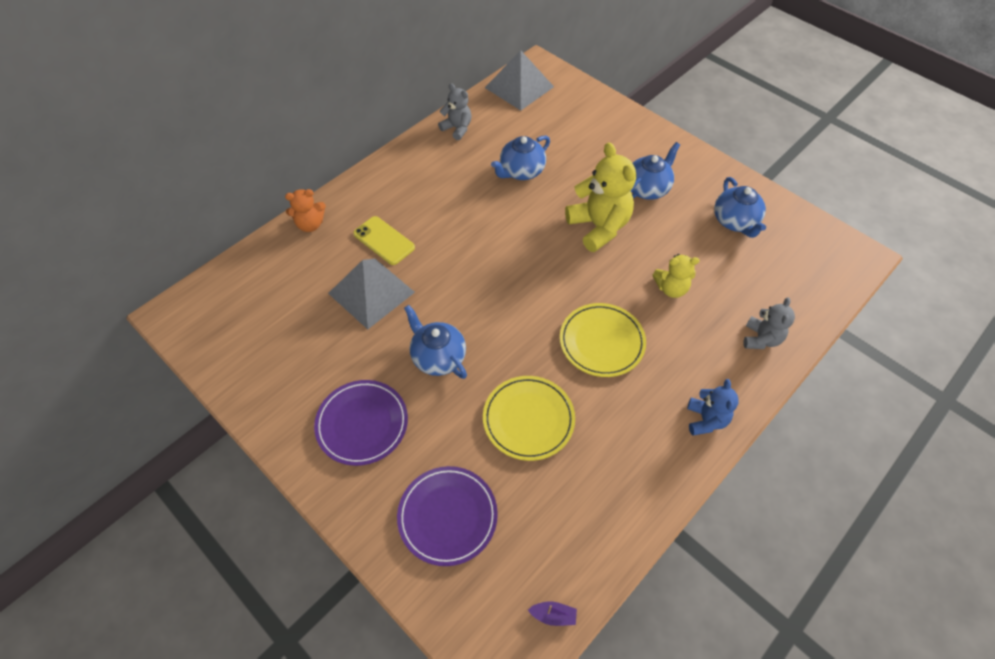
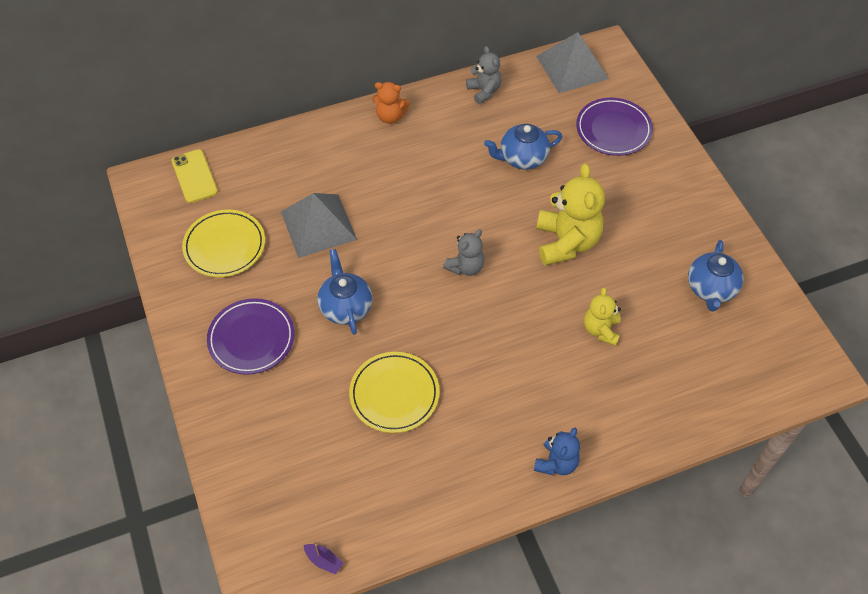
camera: 25 degrees right, 0 degrees up
(310, 224) = (297, 140): orange teddy bear -> orange teddy bear (390, 116)
(384, 241) = (354, 180): yellow phone -> yellow phone (194, 176)
(447, 516) = (281, 445): purple plate -> purple plate (613, 130)
(601, 342) = (502, 353): yellow plate -> yellow plate (225, 246)
(647, 189) = (640, 221): blue teapot -> none
(671, 288) = (601, 330): yellow teddy bear -> yellow teddy bear turned 75 degrees clockwise
(761, 339) = (660, 413): grey teddy bear -> grey teddy bear (465, 267)

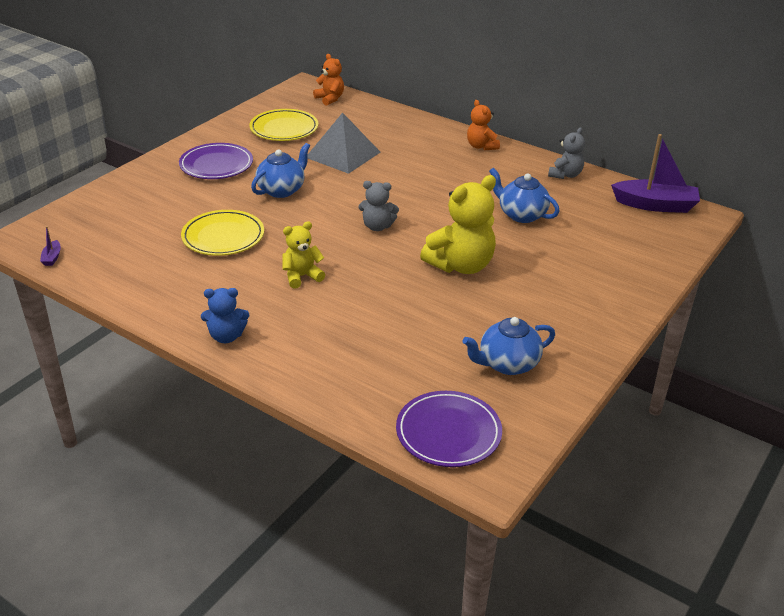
camera: 55 degrees right, 20 degrees down
(194, 176) = (330, 99): yellow phone -> orange teddy bear
(572, 67) = (655, 205): grey pyramid -> purple boat
(601, 330) = (389, 314): yellow teddy bear -> yellow teddy bear (302, 276)
(613, 130) = (618, 248): purple plate -> purple plate (448, 433)

